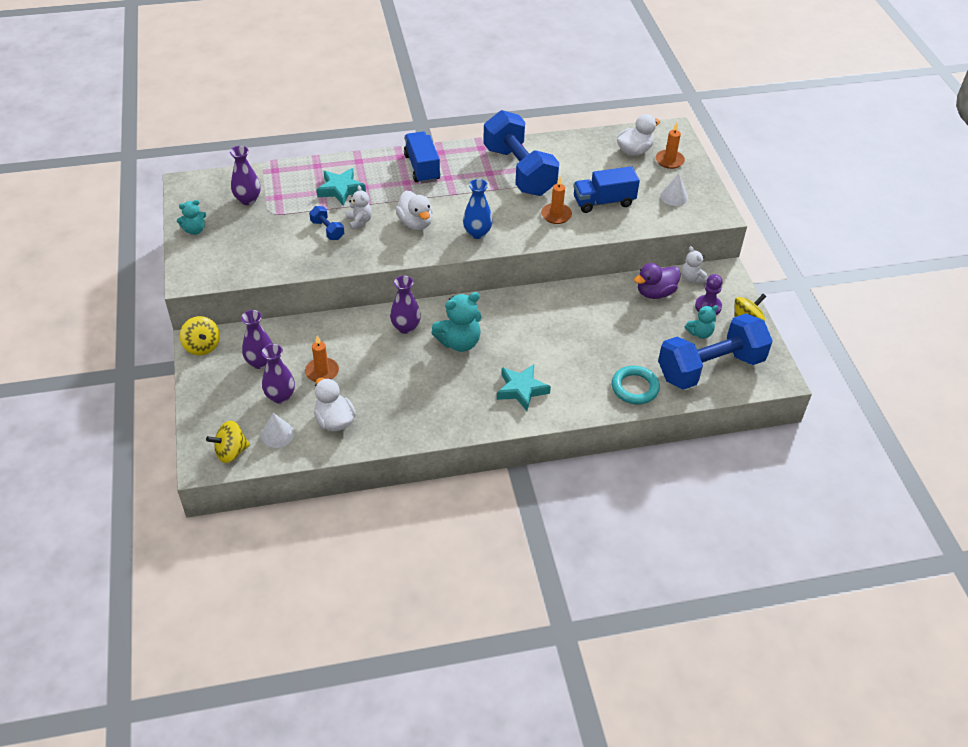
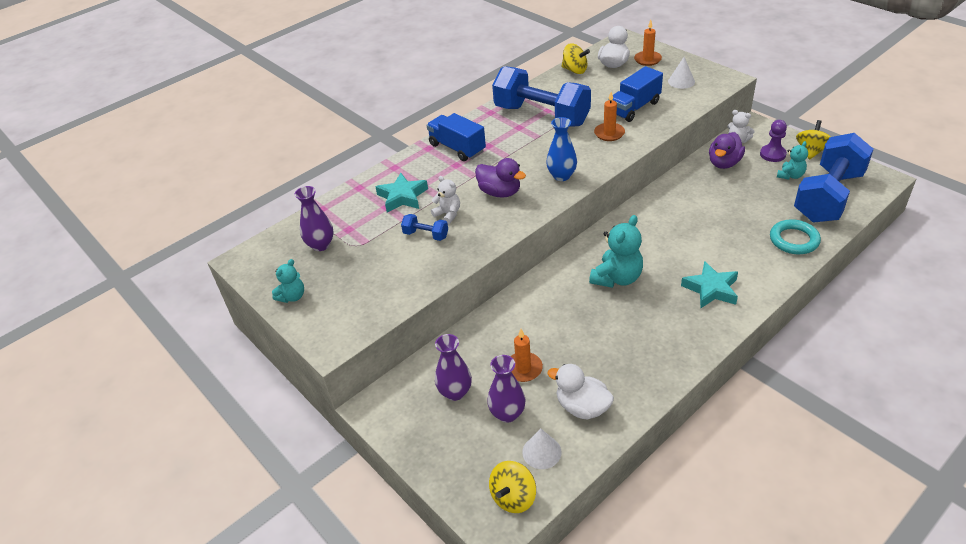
camera: 25 degrees left, 5 degrees down
(202, 346) = (381, 409): yellow spinning top -> yellow spinning top (575, 70)
(406, 327) = (558, 290): purple vase -> none
(415, 223) = (500, 192): white duck -> purple duck

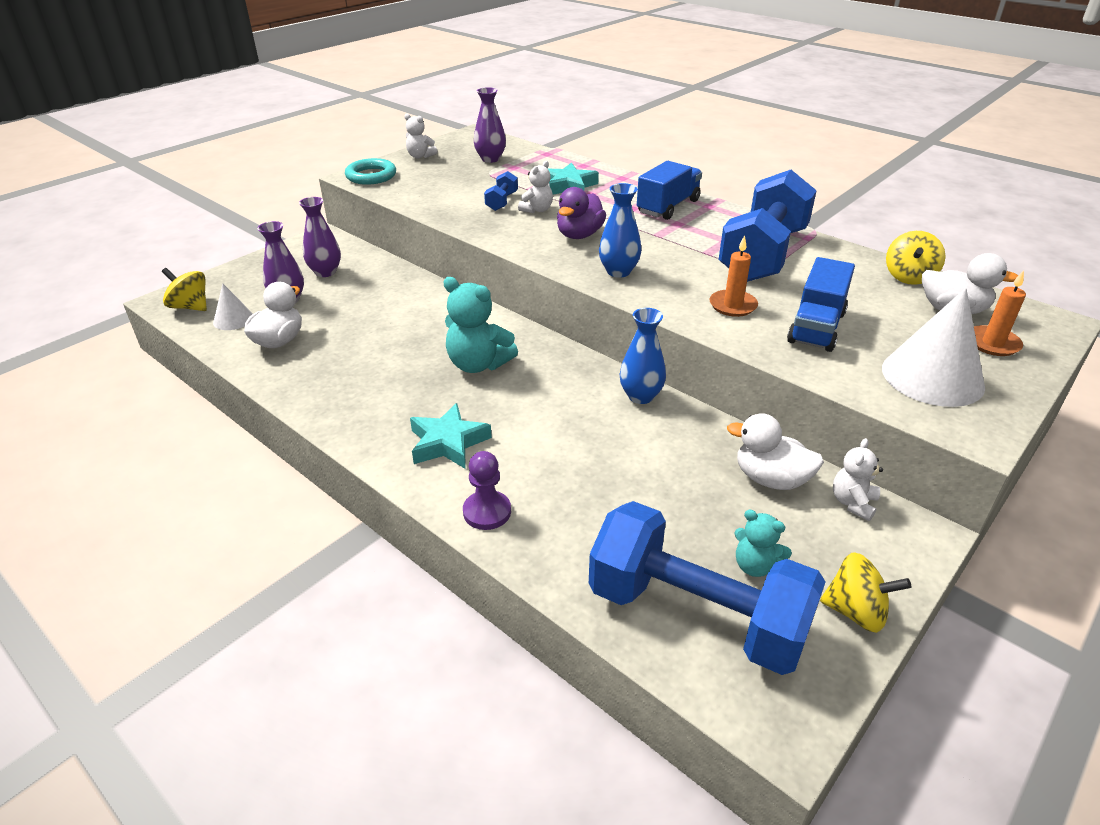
camera: 80 degrees right, 5 degrees down
(292, 296) = (420, 156): turquoise teddy bear -> white teddy bear
(523, 368) = (344, 306): orange candle -> none
(634, 108) = (816, 327): blue truck -> blue truck turned 105 degrees counterclockwise
(651, 203) = (640, 396): none -> blue vase
(681, 81) = (932, 377): white cone -> white cone, size x1.90
(724, 163) = (770, 479): purple duck -> white duck
(772, 154) = (822, 548): purple pawn -> purple pawn (487, 512)
(794, 240) = (559, 545): turquoise ring -> turquoise ring (371, 176)

